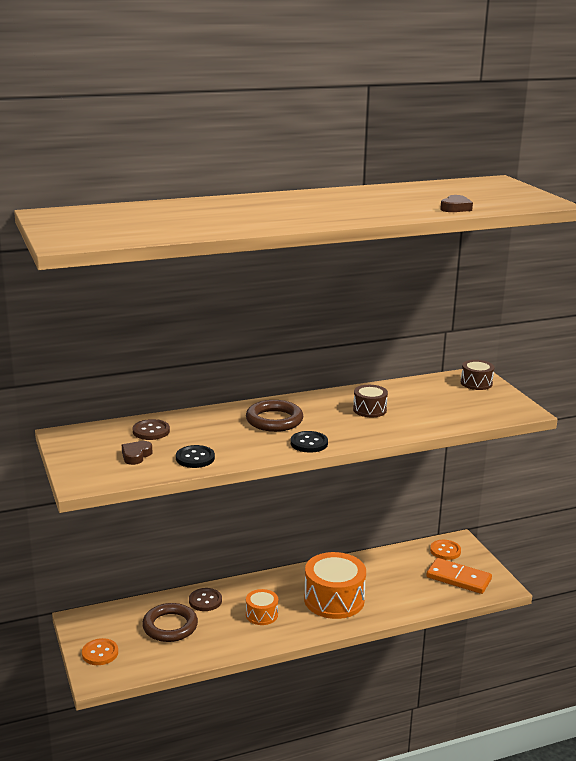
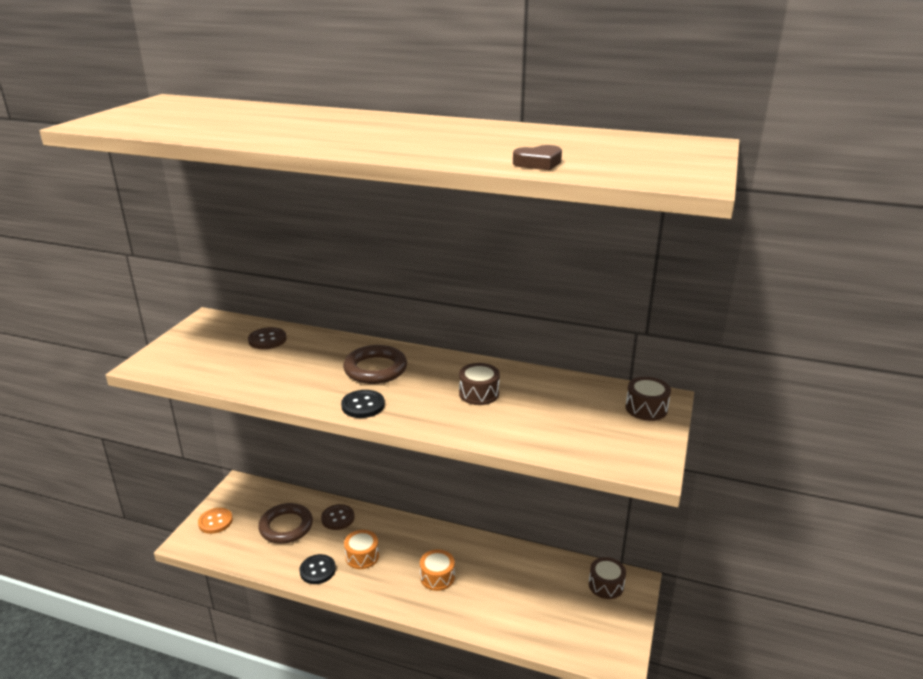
camera: 40 degrees right, 5 degrees up
(136, 455) = (218, 357): brown heart -> none
(195, 458) = (252, 379): black button -> black button (317, 570)
(334, 600) = (437, 577): orange drum -> orange drum, size x0.52
(445, 551) = (606, 585): orange button -> brown drum
(458, 578) = (582, 624): orange domino -> none

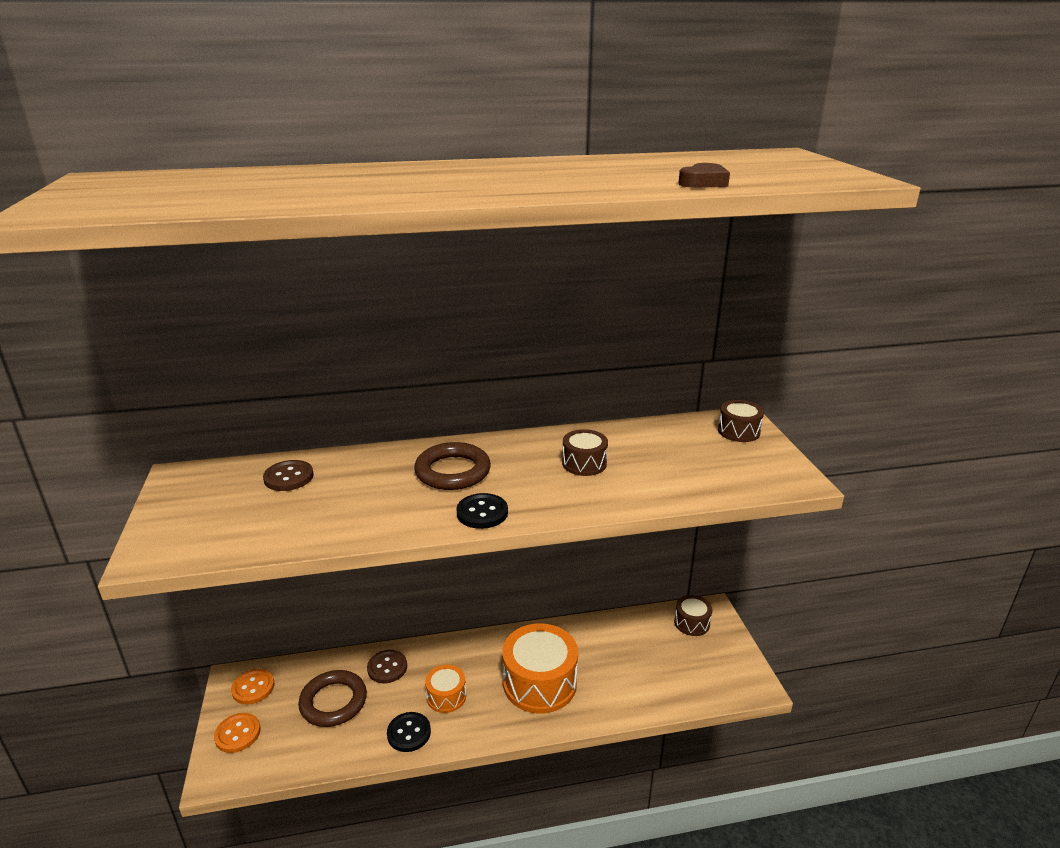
camera: 30 degrees left, 0 degrees up
(245, 495) = (253, 688): none -> orange button
(437, 577) = (539, 683): orange drum -> orange drum, size x1.91

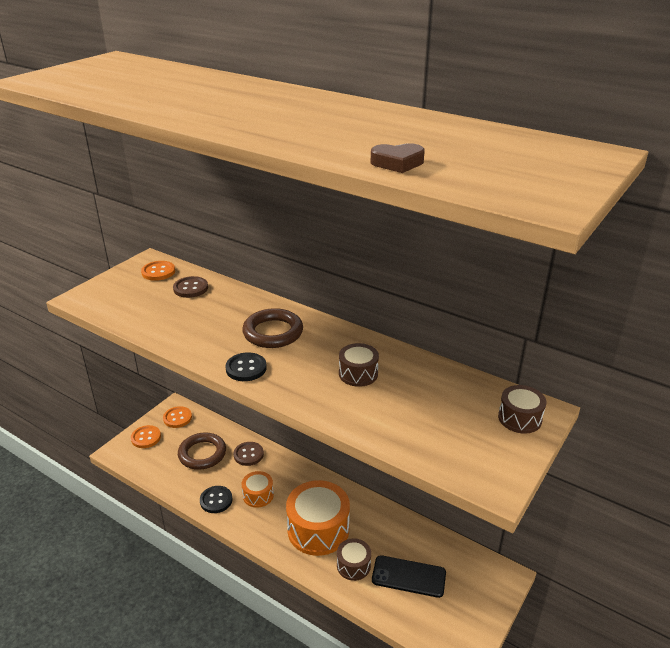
camera: 45 degrees right, 5 degrees up
(215, 481) = (158, 272): none -> orange button
(654, 662) = (408, 576): none -> black phone
(692, 623) = (475, 572): brown drum -> brown drum (353, 565)

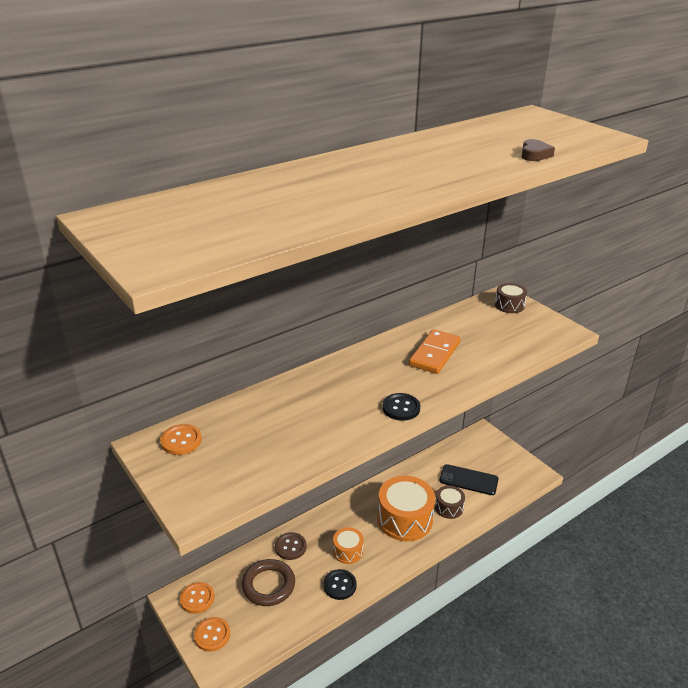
camera: 70 degrees left, 0 degrees up
(190, 288) = (237, 421): brown button -> none
(273, 332) = (353, 383): brown ring -> none
(358, 374) = (434, 354): brown drum -> orange domino
(408, 576) = (468, 480): black phone -> black phone turned 75 degrees clockwise

